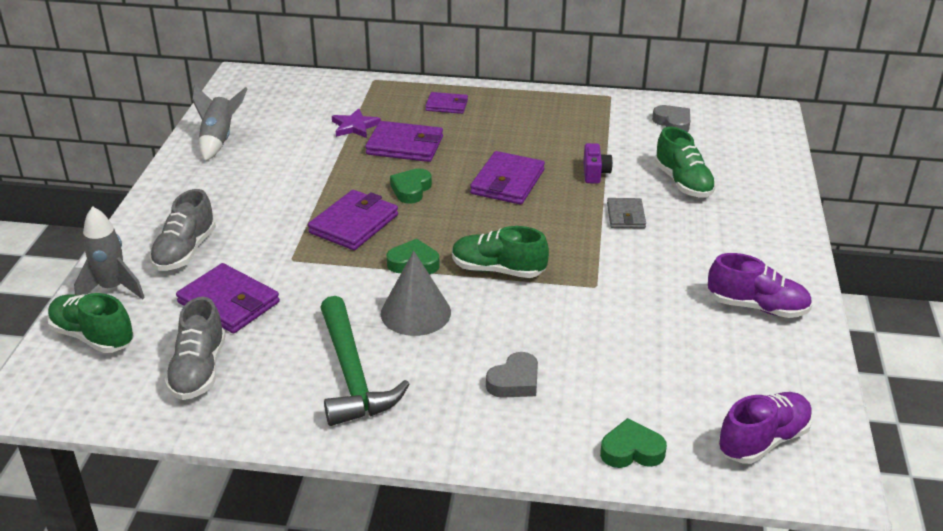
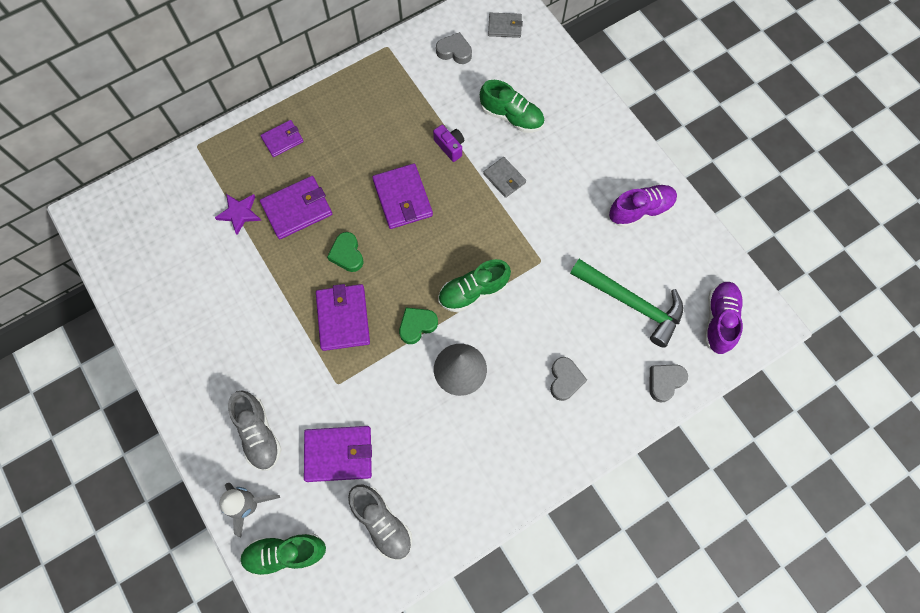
camera: 40 degrees left, 35 degrees up
(219, 140) = (153, 304): grey rocket -> none
(352, 375) = (473, 450): green hammer -> green hammer (632, 303)
(631, 450) = (665, 382): green heart -> grey heart
(744, 129) = (504, 26): none -> grey wallet

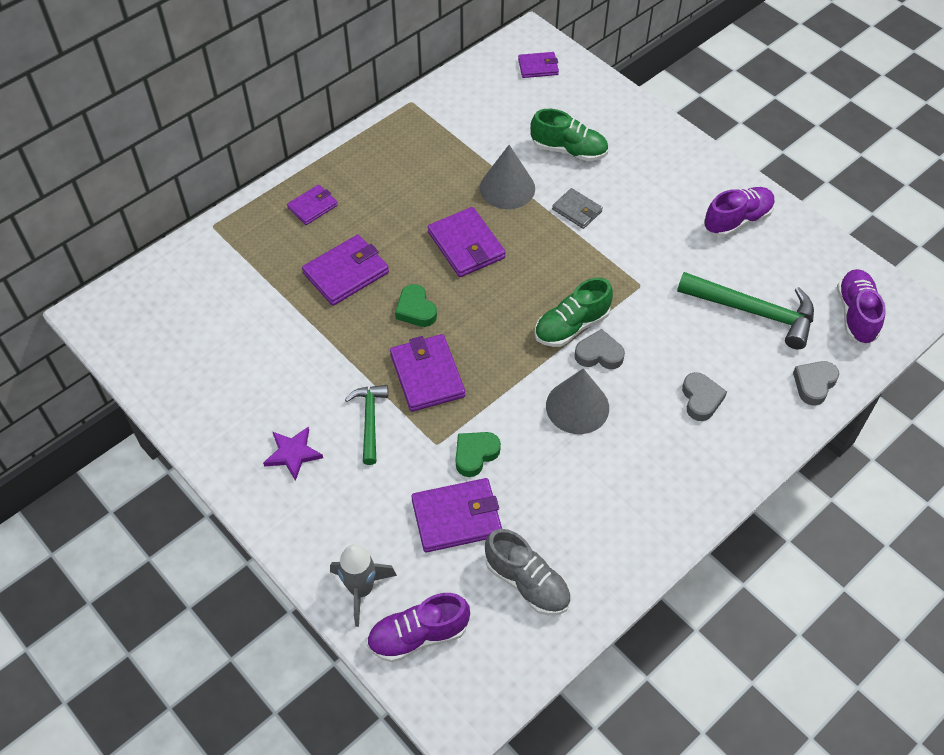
camera: 10 degrees left, 15 degrees down
(239, 213) = (279, 286): purple star -> purple star (293, 454)
(258, 433) = (355, 511): grey shoe -> none
(285, 553) = (418, 635): green shoe -> purple shoe
(287, 353) = (369, 420): none -> green hammer
(417, 325) = (515, 370): green heart -> green heart (475, 455)
(450, 146) = (507, 188): purple camera -> grey cone
(454, 51) = (488, 97): grey heart -> grey heart (599, 354)
(504, 26) = (538, 67): grey wallet -> purple wallet

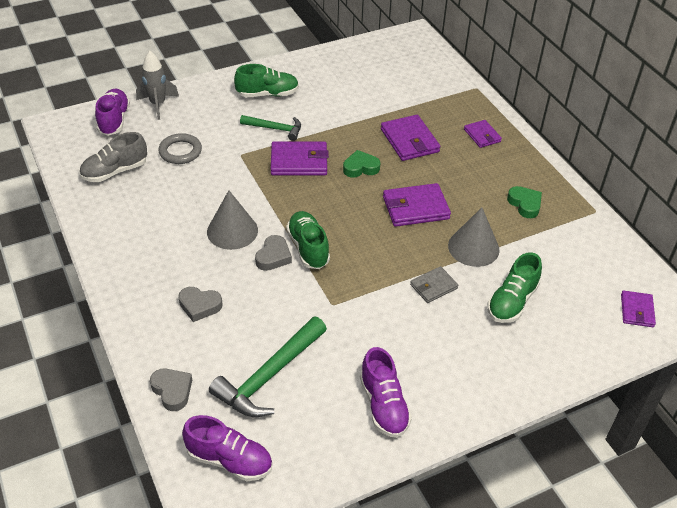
camera: 105 degrees right, 10 degrees down
(293, 454) = (267, 94): purple star -> green shoe
(456, 517) = (180, 151): purple wallet -> grey ring
(475, 455) = (222, 170): green heart -> green heart (525, 204)

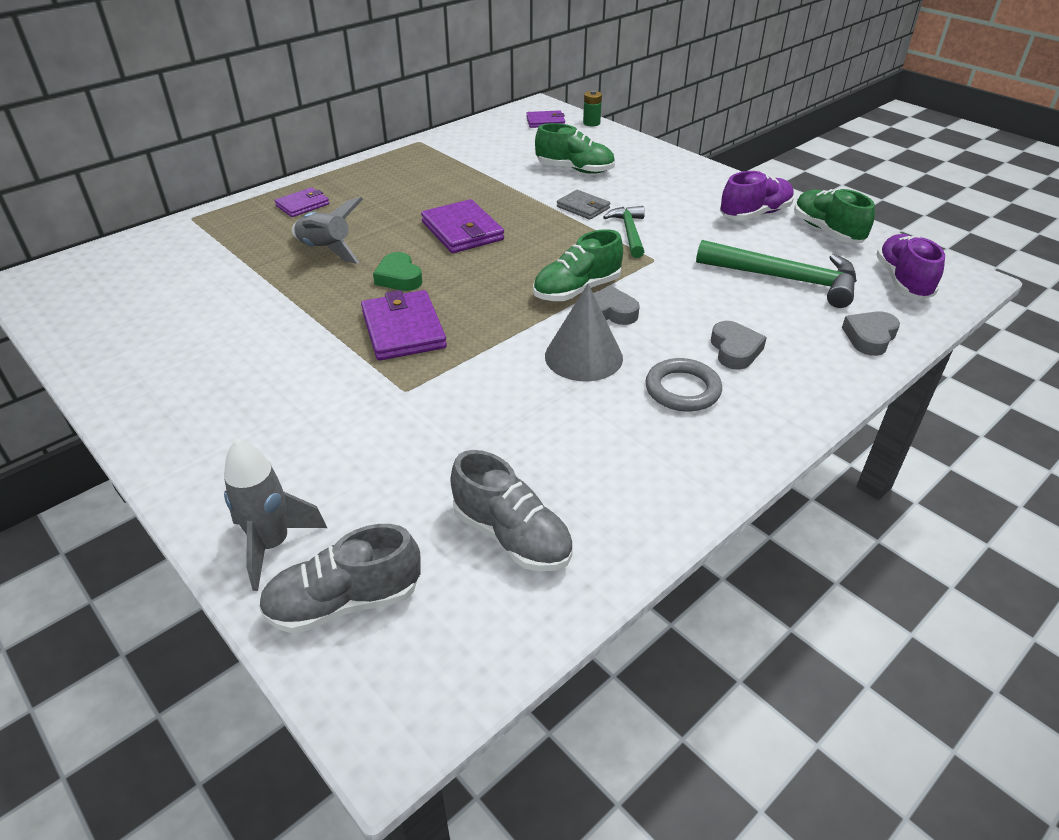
camera: 105 degrees left, 5 degrees down
(114, 120) = (344, 602): purple shoe -> grey shoe
(180, 151) = (421, 463): grey ring -> grey ring (682, 389)
(267, 94) = (220, 399): green shoe -> green shoe (827, 231)
(275, 129) = (325, 369): green hammer -> green hammer (629, 232)
(409, 140) = (326, 250): purple wallet -> grey rocket
(473, 247) = (510, 193): grey cone -> none
(525, 204) = (425, 173): green heart -> none
(630, 348) = (591, 123): none -> green battery

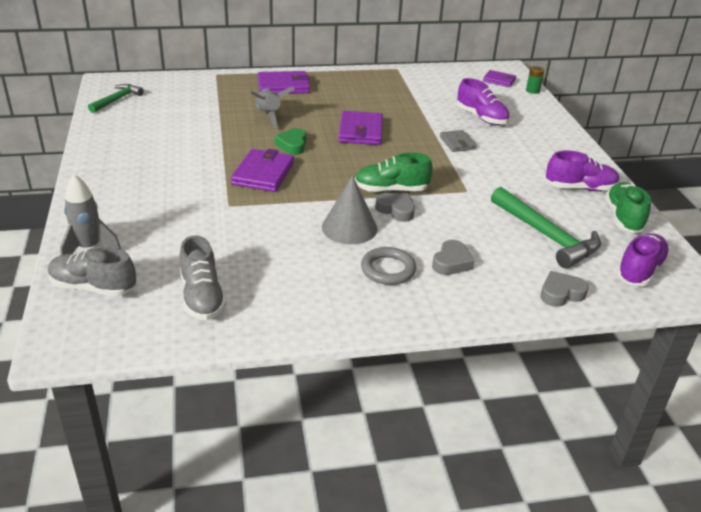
camera: 30 degrees right, 5 degrees down
(302, 205) = (283, 86): purple wallet -> purple wallet, size x1.65
(575, 169) = (481, 117): green shoe -> purple shoe
(629, 232) = (470, 168): green hammer -> green hammer (117, 100)

